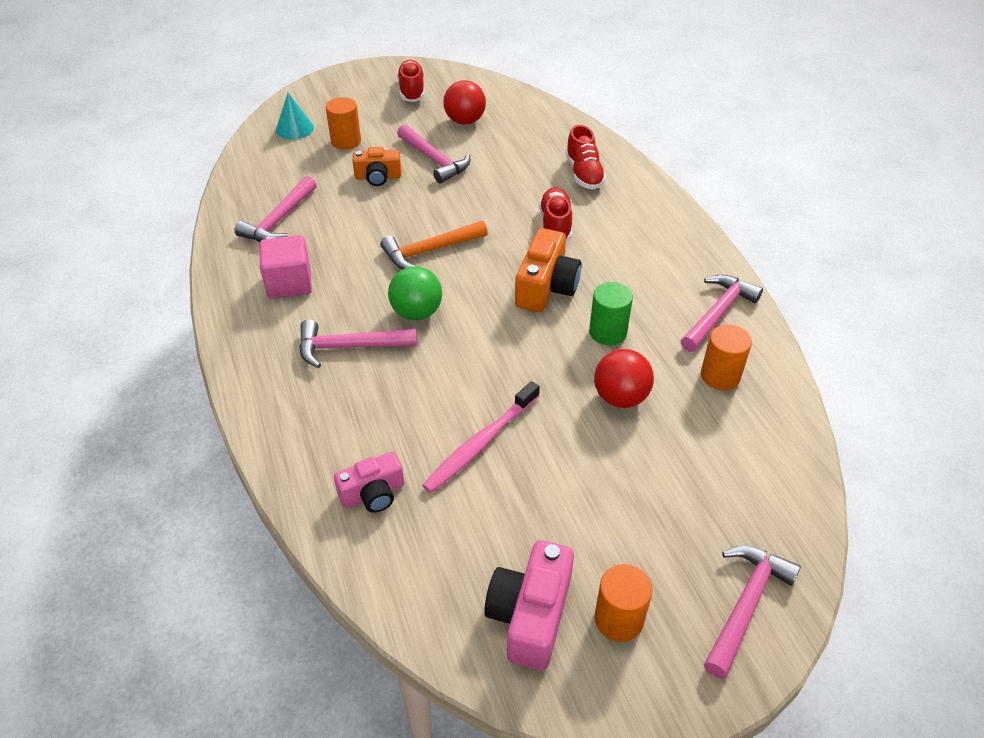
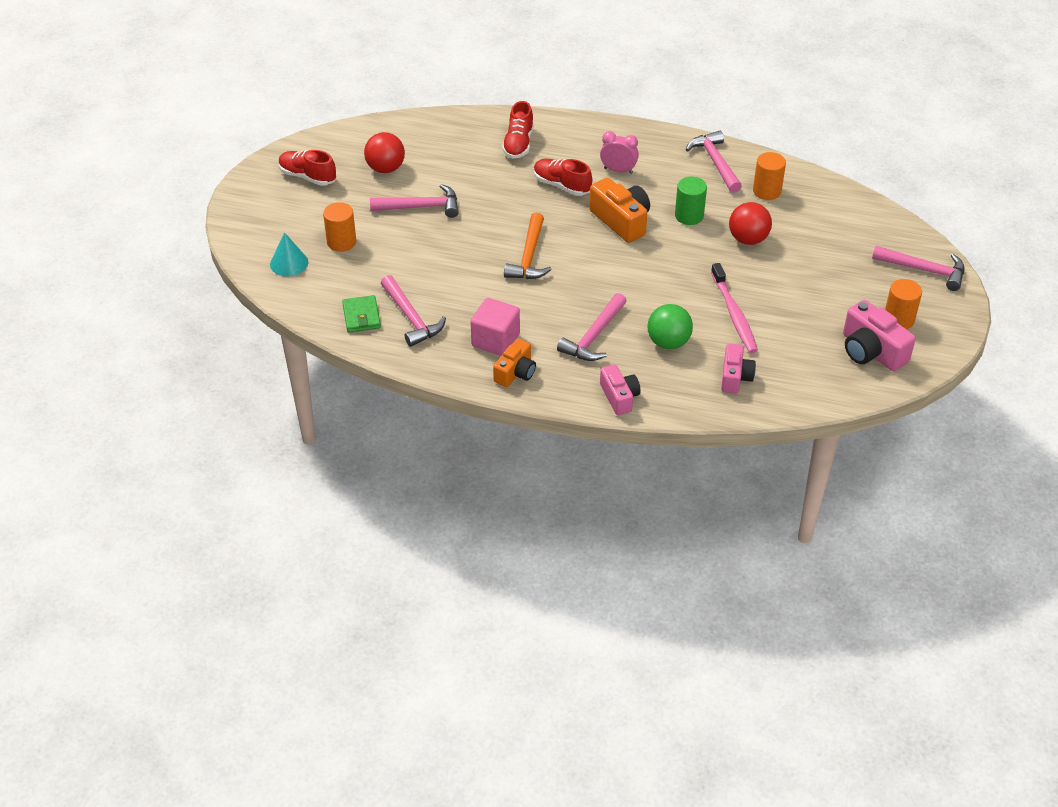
camera: 55 degrees left, 0 degrees up
(258, 193) = (361, 316): none -> green wallet
(268, 409) = (619, 397): none -> pink camera
(378, 177) = (411, 245): orange camera -> orange camera (515, 372)
(416, 312) = (589, 291): green ball -> green ball (668, 342)
(584, 174) = (518, 144): red shoe -> red shoe turned 75 degrees clockwise
(620, 250) = (618, 170): none -> pink clock
(745, 604) = (924, 270): pink hammer -> pink hammer turned 135 degrees clockwise

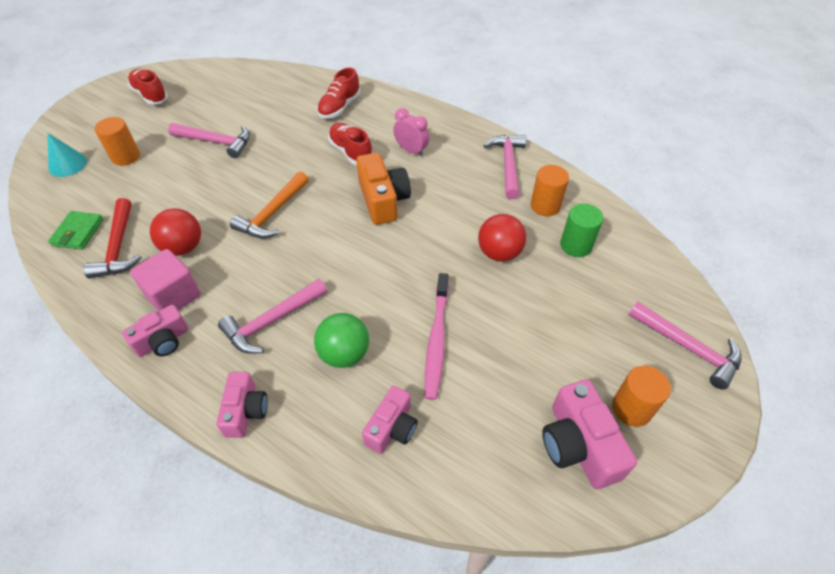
camera: 20 degrees right, 5 degrees up
(385, 168) = (215, 103): red ball -> red ball (183, 247)
(411, 318) = (118, 247): pink hammer -> red hammer
(515, 372) = (163, 341): orange camera -> pink camera
(689, 216) = (452, 212): green cylinder -> green cylinder (576, 245)

